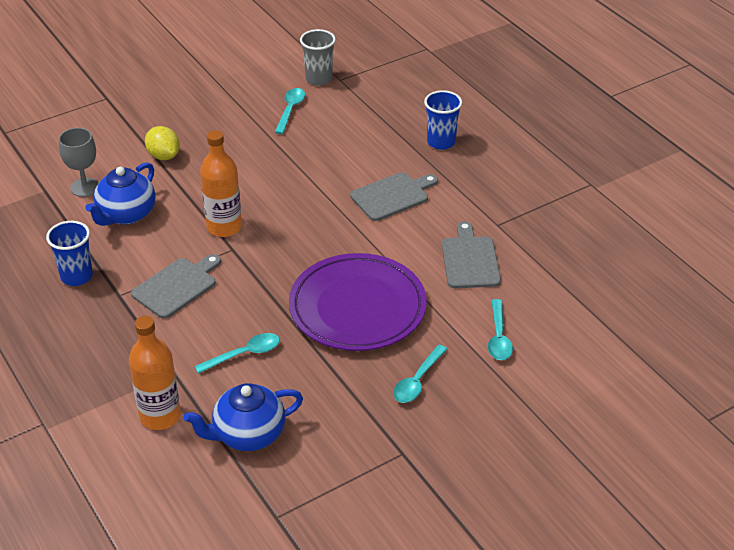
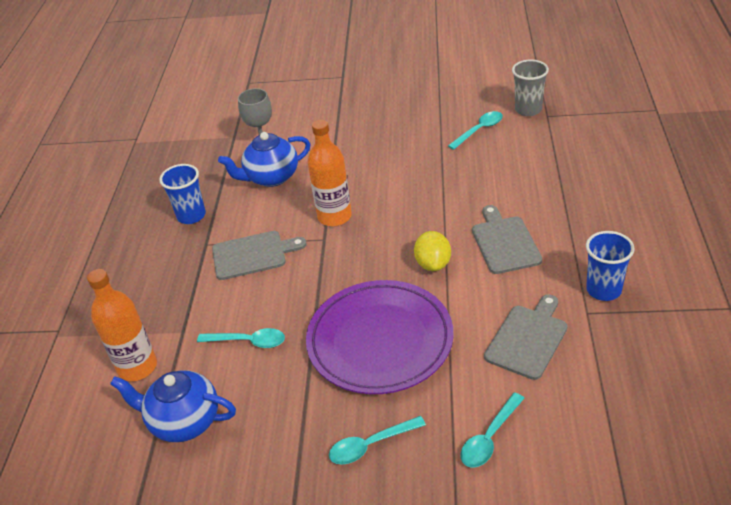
camera: 40 degrees right, 0 degrees up
(164, 156) = (342, 137): yellow lemon -> yellow lemon (433, 264)
(392, 196) = (504, 242): grey cutting board -> grey cutting board turned 105 degrees counterclockwise
(441, 142) = (596, 205): blue cup -> blue cup (603, 290)

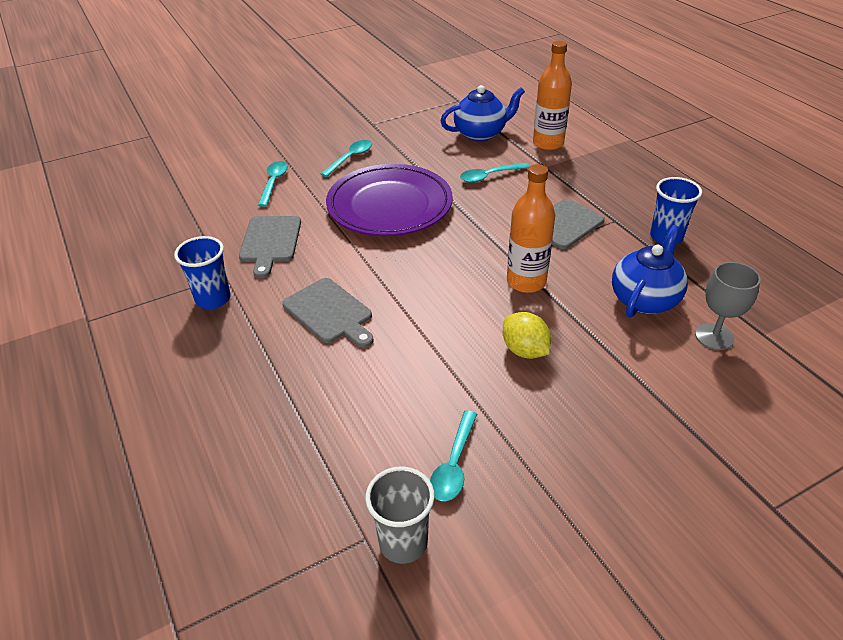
camera: 145 degrees right, 0 degrees up
(433, 264) = (388, 271): yellow lemon -> yellow lemon (524, 350)

